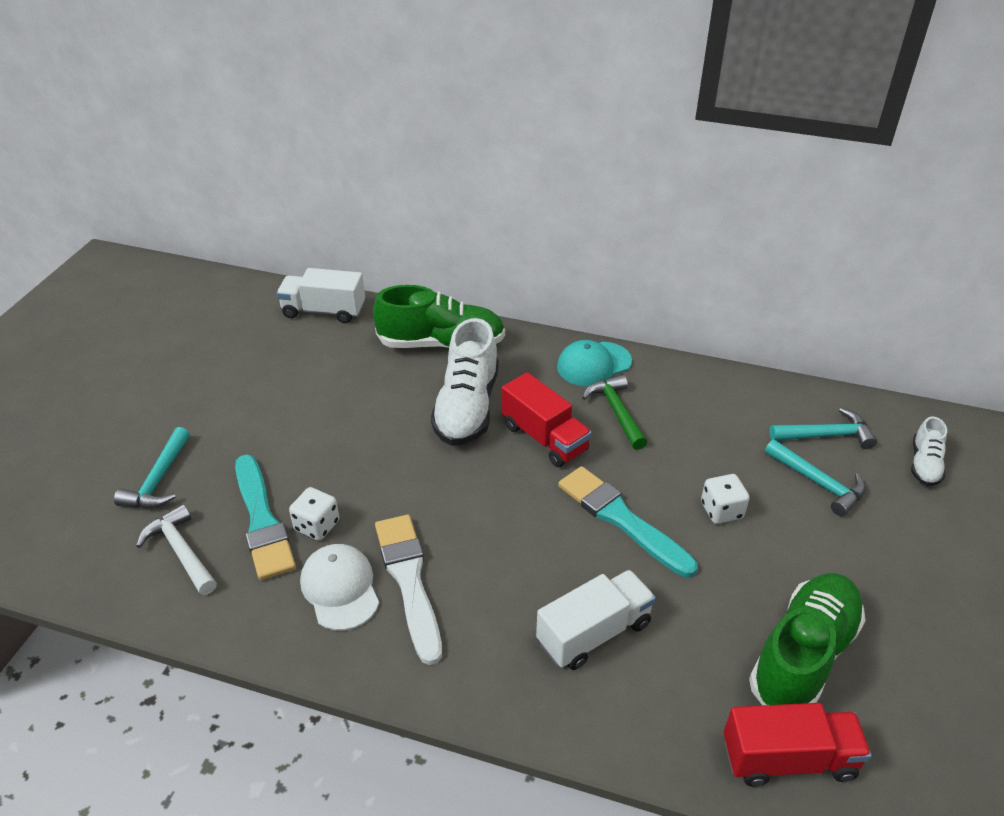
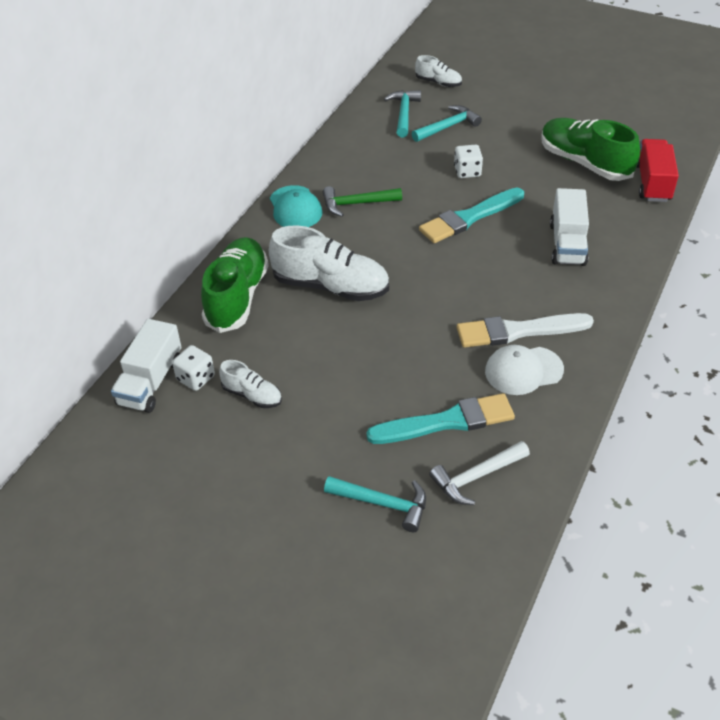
camera: 80 degrees left, 5 degrees up
(306, 374) = (252, 395): none -> white shoe
(317, 525) = (456, 385): white dice -> white dice (195, 378)
(544, 438) = (378, 245): red truck -> none
(594, 633) = (567, 244): white truck -> white truck turned 150 degrees counterclockwise

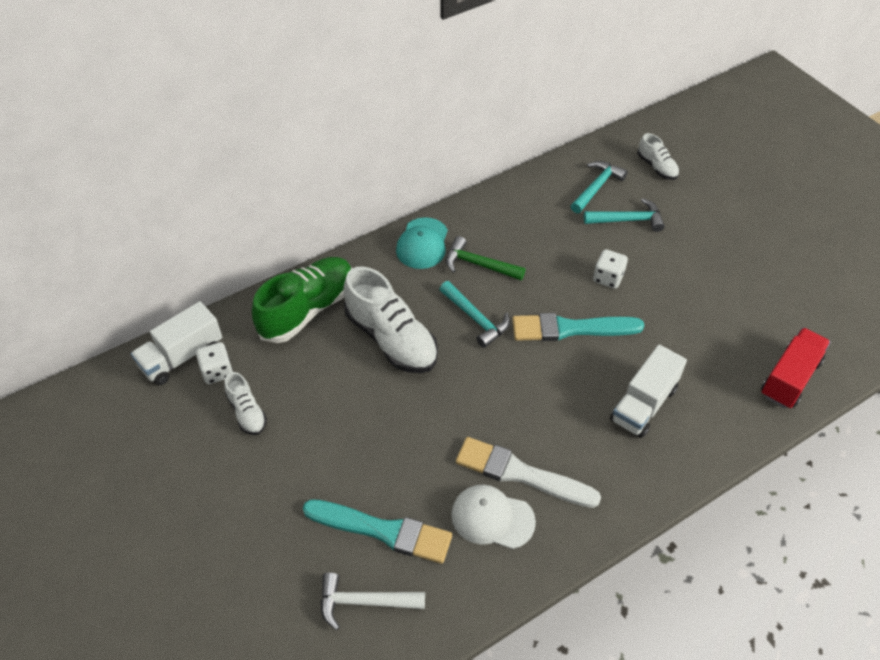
camera: 30 degrees right, 5 degrees up
(382, 504) = (267, 579): turquoise hammer -> turquoise hammer (475, 319)
(584, 163) = (735, 322): green shoe -> none

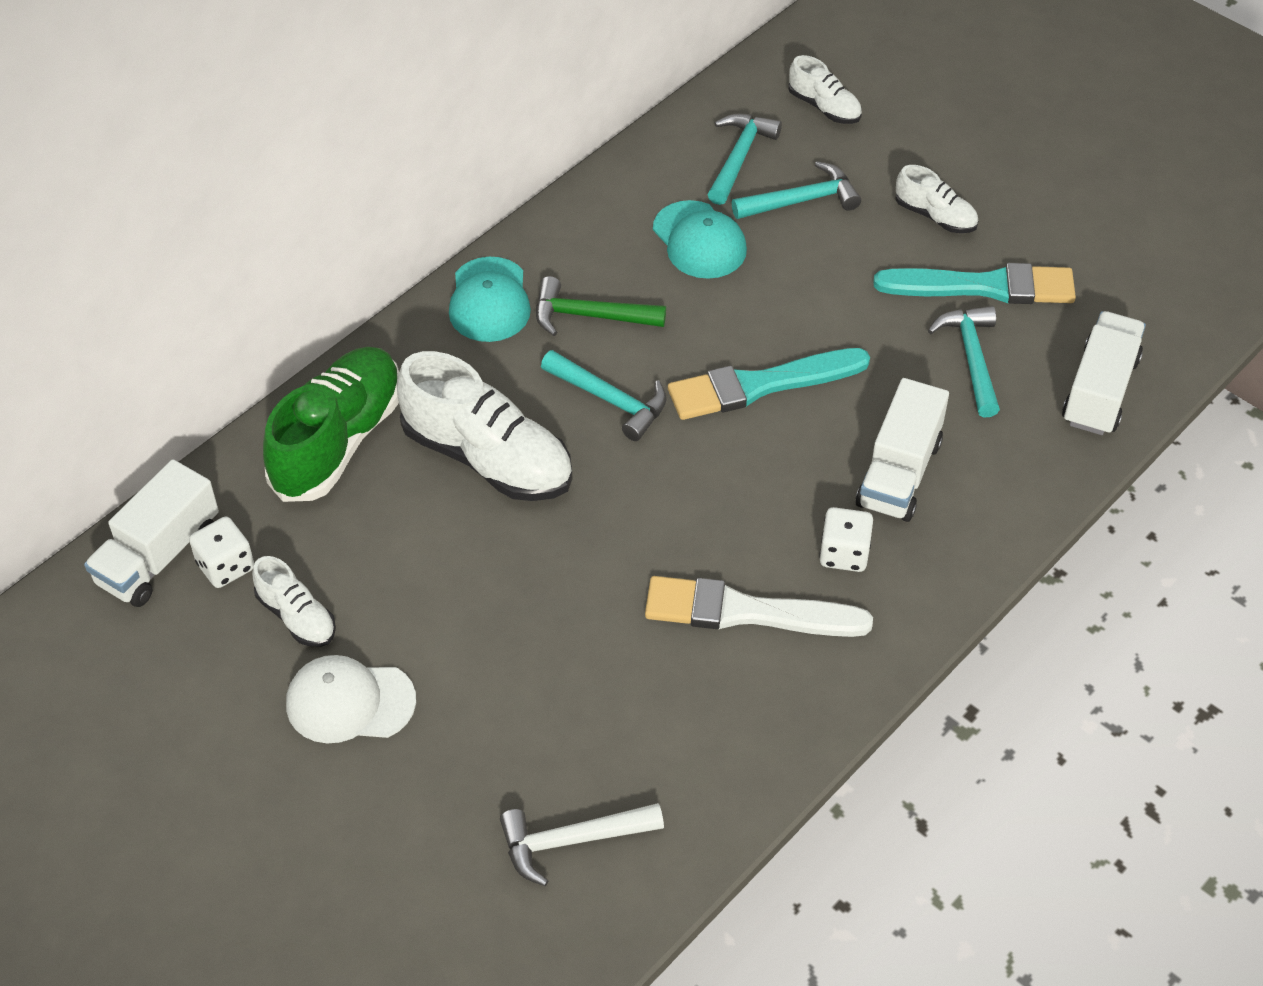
camera: 15 degrees left, 0 degrees up
(383, 531) = (567, 738): turquoise brush -> turquoise brush (984, 286)
(492, 518) = (723, 683): white cap -> white cap (350, 702)
(558, 232) = (699, 240): none -> turquoise cap
(608, 278) = (795, 296): white dice -> white dice (844, 553)
(709, 245) = (935, 216): none -> white shoe
(710, 339) = (972, 358): none -> turquoise hammer
(790, 378) = (1099, 391): red truck -> white truck

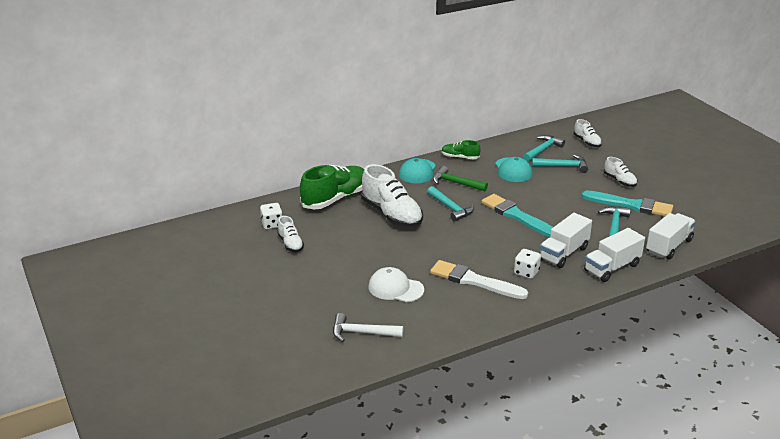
camera: 20 degrees right, 20 degrees down
(159, 556) = (249, 216): white truck -> white truck (612, 268)
(350, 702) = (296, 272): white cap -> white cap (395, 288)
(566, 228) = (460, 157): none -> green shoe
(760, 385) = (516, 216): turquoise brush -> turquoise brush turned 45 degrees clockwise

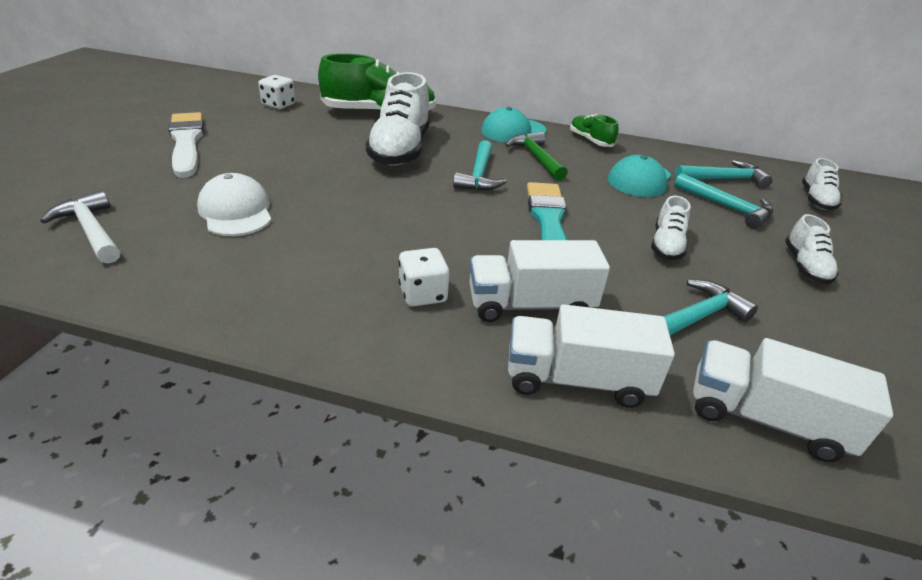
camera: 40 degrees right, 5 degrees up
(290, 244) = (253, 124): white shoe -> white shoe (666, 245)
(474, 281) = (334, 259): white brush -> white brush (186, 142)
(631, 205) = (777, 308): turquoise brush -> none
(669, 246) = (765, 419): white truck -> white truck turned 150 degrees counterclockwise

